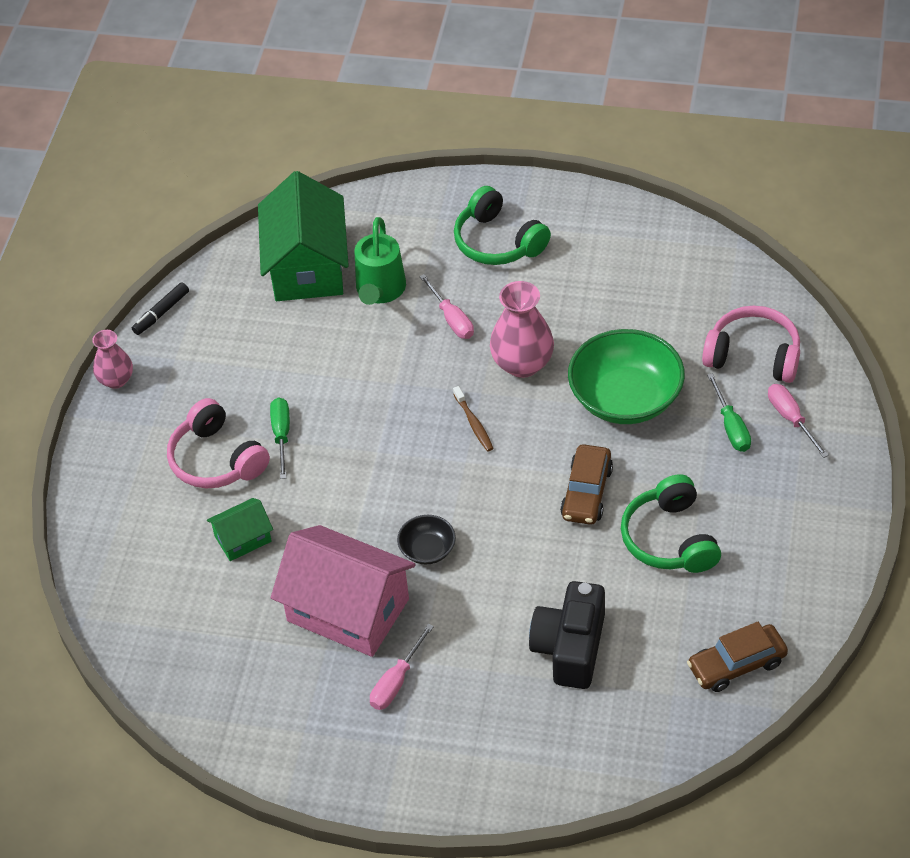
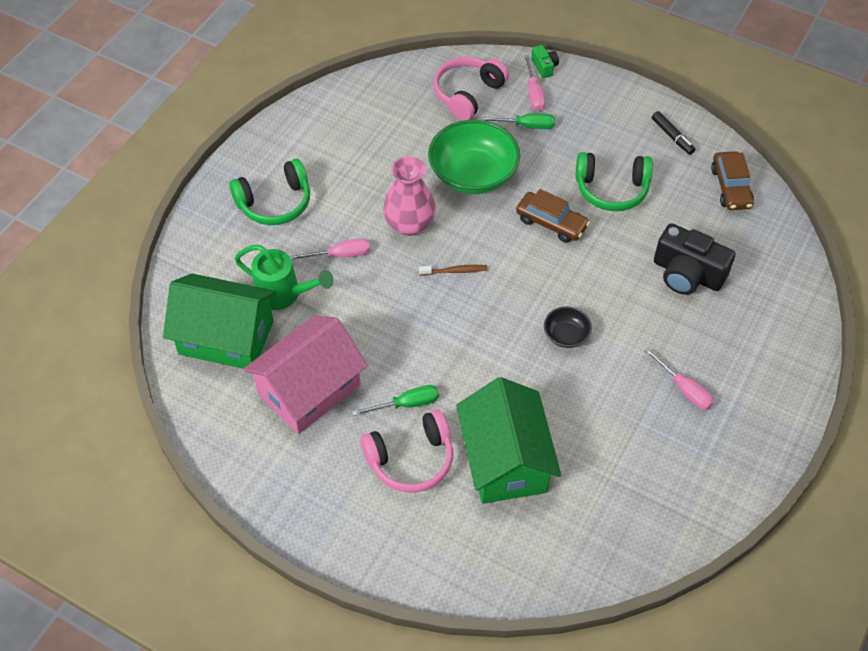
camera: 75 degrees left, 5 degrees up
(116, 380) = (280, 519): pink vase -> none
(161, 313) = (218, 463): black marker -> black marker (672, 136)
(243, 539) = (505, 460): green house -> green house, size x2.06
(281, 435) = (406, 404): green screwdriver -> green screwdriver turned 150 degrees clockwise
(348, 610) = (605, 403): pink house -> pink house (309, 389)
(791, 419) = (534, 93): pink screwdriver -> pink screwdriver turned 90 degrees counterclockwise
(845, 417) = (544, 67): none -> green camera

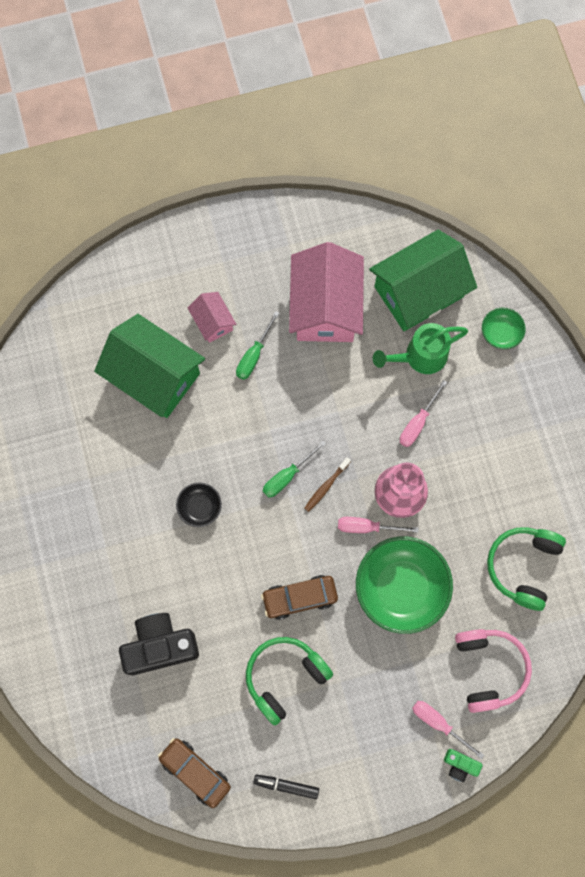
camera: 135 degrees right, 20 degrees up
(207, 259) = (501, 333): none -> green bowl
(275, 203) = (512, 420): green headphones -> green headphones (523, 566)
(411, 459) = (213, 322): pink headphones -> pink house
(526, 126) = (410, 680): green screwdriver -> green screwdriver (287, 476)
(684, 389) = (83, 539): pink screwdriver -> pink screwdriver (367, 527)

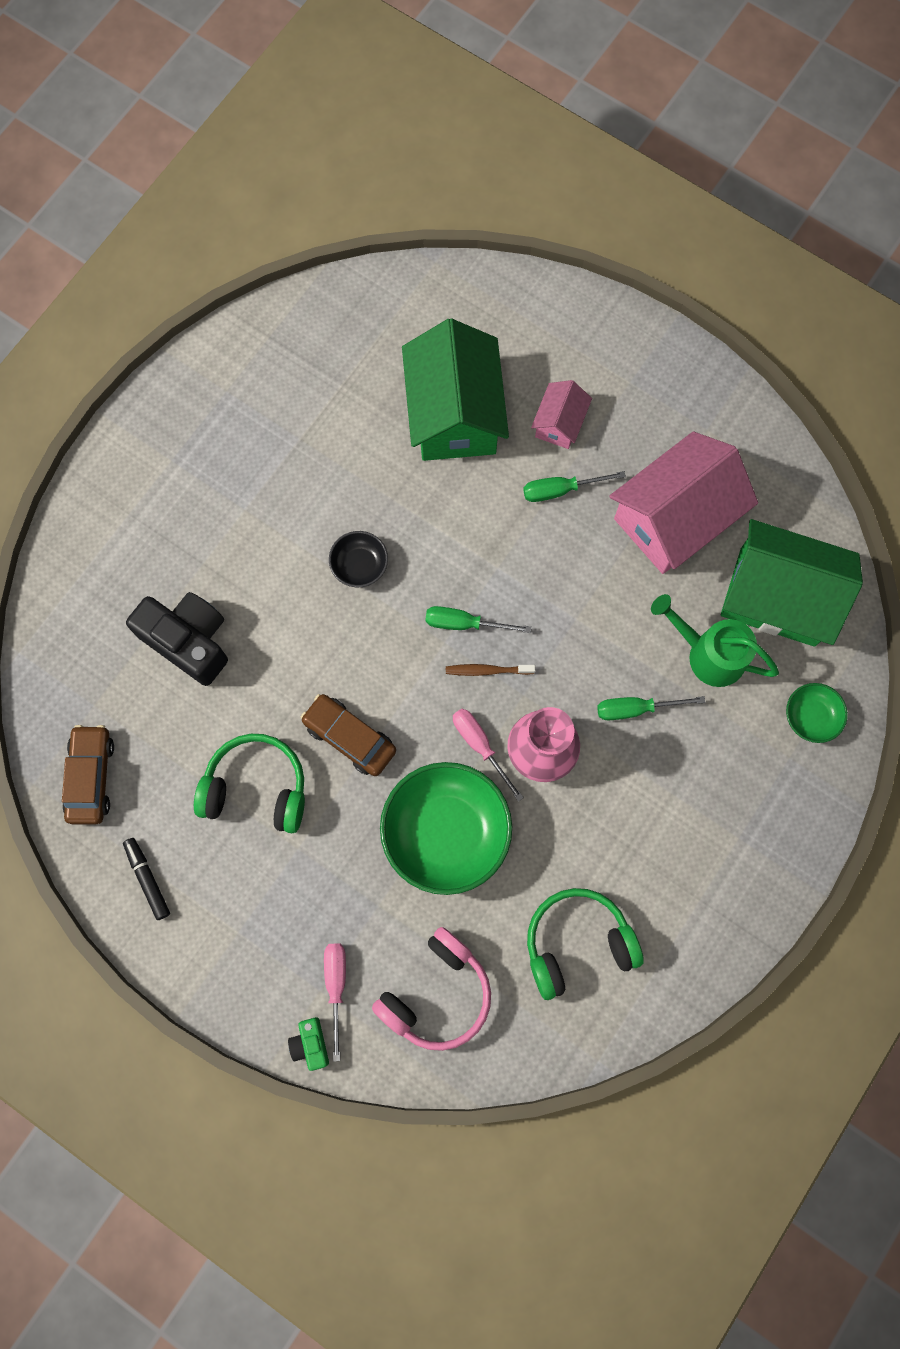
camera: 50 degrees right, 0 degrees up
(418, 422) = (636, 709): pink screwdriver -> green screwdriver

